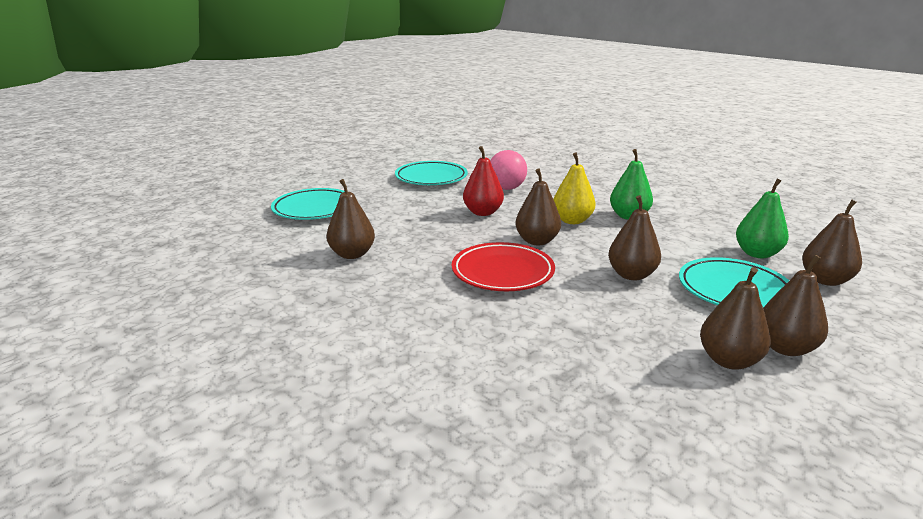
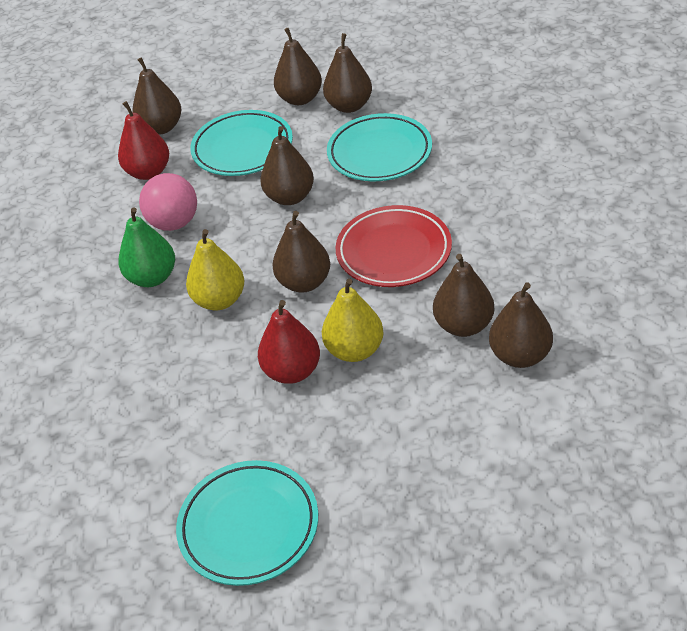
camera: 135 degrees left, 20 degrees up
(314, 209) = (503, 509): turquoise plate -> turquoise plate (379, 153)
(404, 255) = (463, 325): none -> brown pear
(460, 228) = (354, 350): none -> yellow pear
(506, 188) = (189, 421): pink ball -> pink ball (174, 223)
(757, 254) = (149, 172): green pear -> red pear

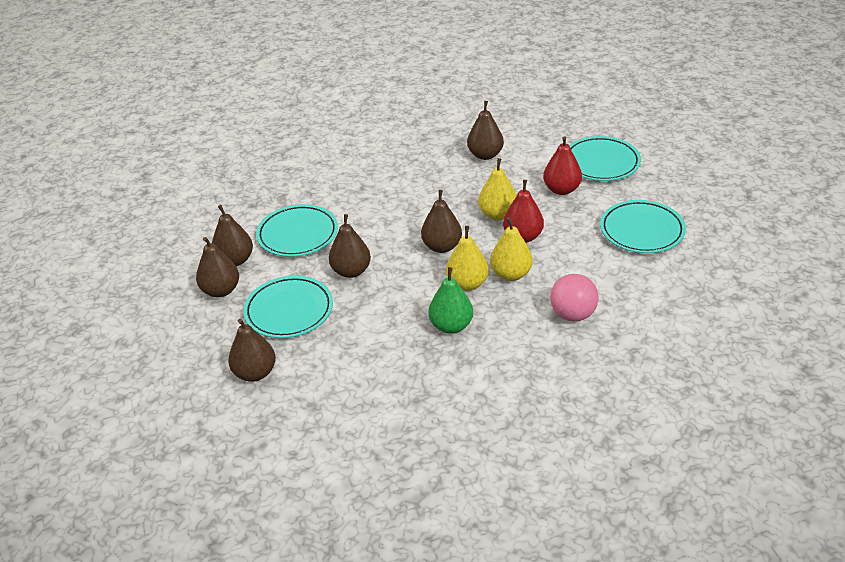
camera: 105 degrees left, 5 degrees down
(149, 172) = (321, 364): red pear -> red pear (561, 189)
(174, 223) = (387, 329): pink ball -> pink ball (573, 314)
(218, 346) = (511, 274): none -> yellow pear
(394, 251) = (405, 212): red plate -> none
(457, 515) = (601, 163): none -> turquoise plate
(463, 325) = (466, 176): brown pear -> none

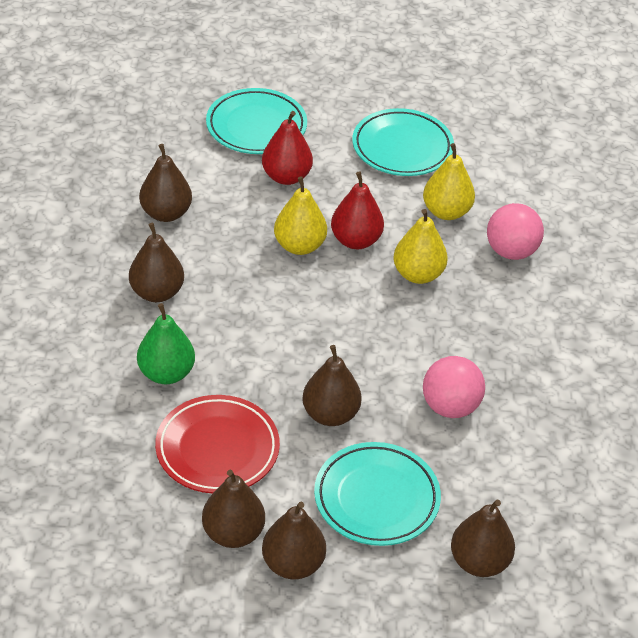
camera: 75 degrees left, 5 degrees up
(298, 235) = (217, 449): turquoise plate -> red plate
(389, 323) = (450, 407): none -> pink ball
(442, 246) = (332, 315): brown pear -> brown pear (157, 292)
(451, 326) = (481, 354): green pear -> green pear (166, 373)
(467, 284) = (414, 316): yellow pear -> yellow pear (446, 212)

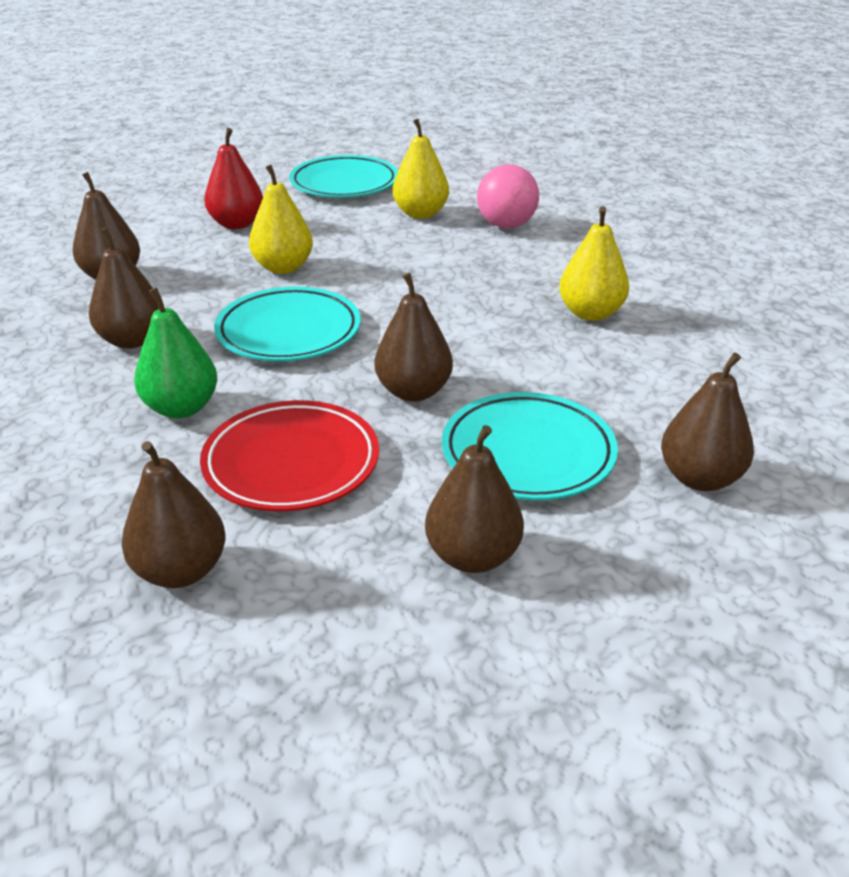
camera: 20 degrees left, 10 degrees down
(233, 533) = (367, 547): brown pear -> brown pear (180, 571)
(256, 126) = (183, 198): turquoise plate -> turquoise plate (288, 332)
(356, 240) = (342, 251): red pear -> none
(418, 274) = (426, 260): yellow pear -> yellow pear (590, 313)
(450, 407) = (544, 349): pink ball -> none

